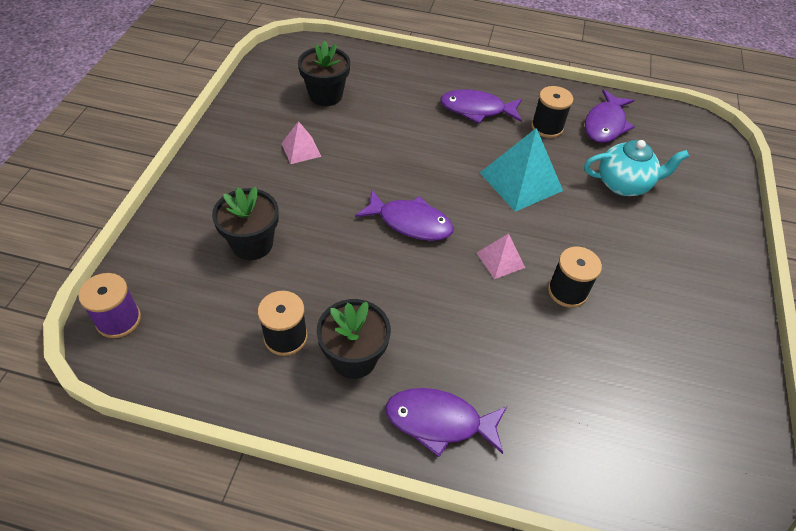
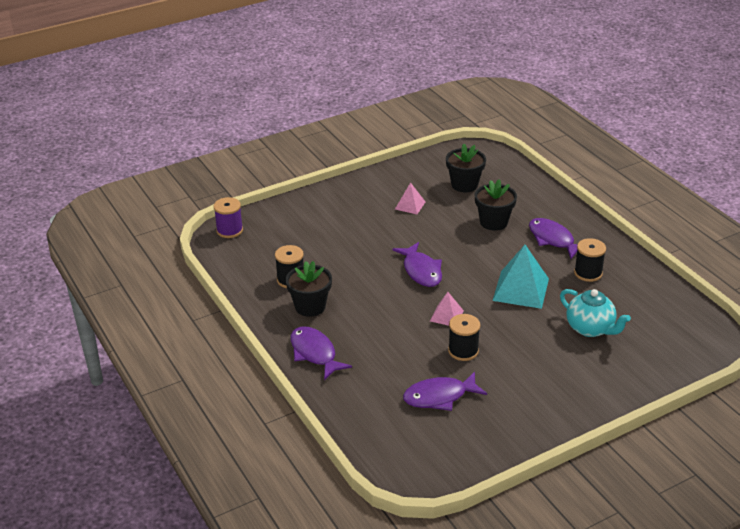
camera: 50 degrees right, 15 degrees down
(252, 244) = (325, 234): black flower pot -> black flower pot (493, 222)
(605, 124) = (636, 293): purple fish -> purple fish (439, 397)

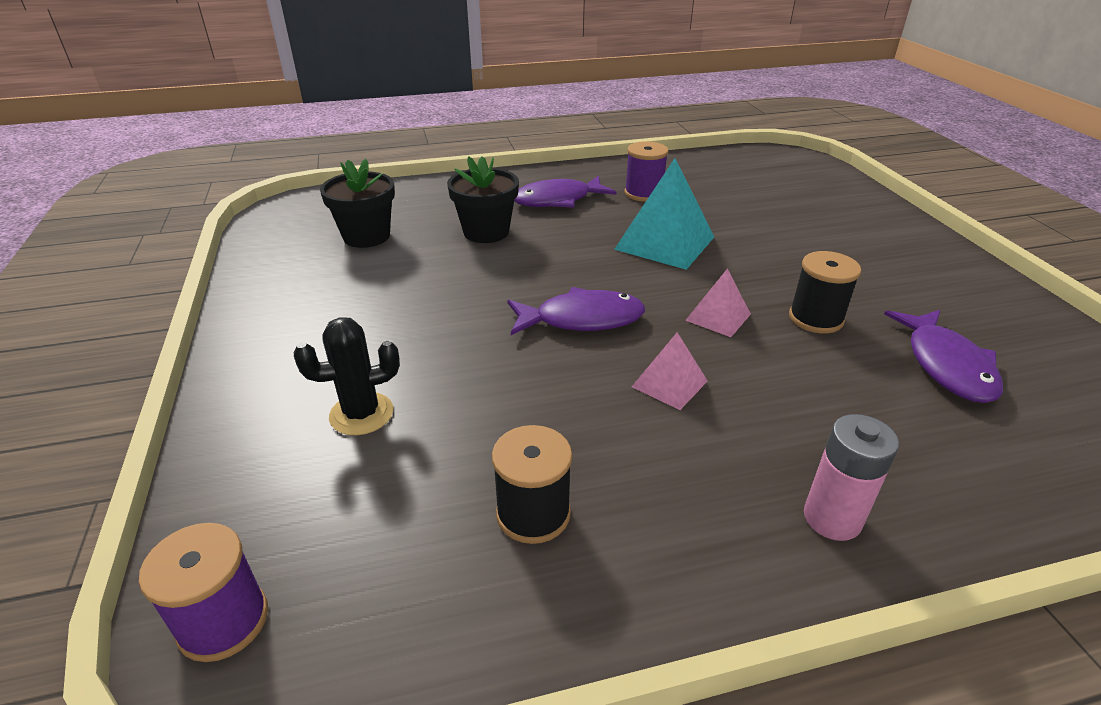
camera: 75 degrees left, 0 degrees up
(310, 306) = (651, 495): black flower pot -> none
(314, 353) = (832, 518): purple fish -> pink battery
(326, 227) = (361, 414): none -> black cactus
(410, 205) = (376, 295): pink pyramid -> pink pyramid (669, 383)
(588, 273) = (643, 193): black spool -> purple spool
(590, 329) = (764, 214): turquoise teapot -> none

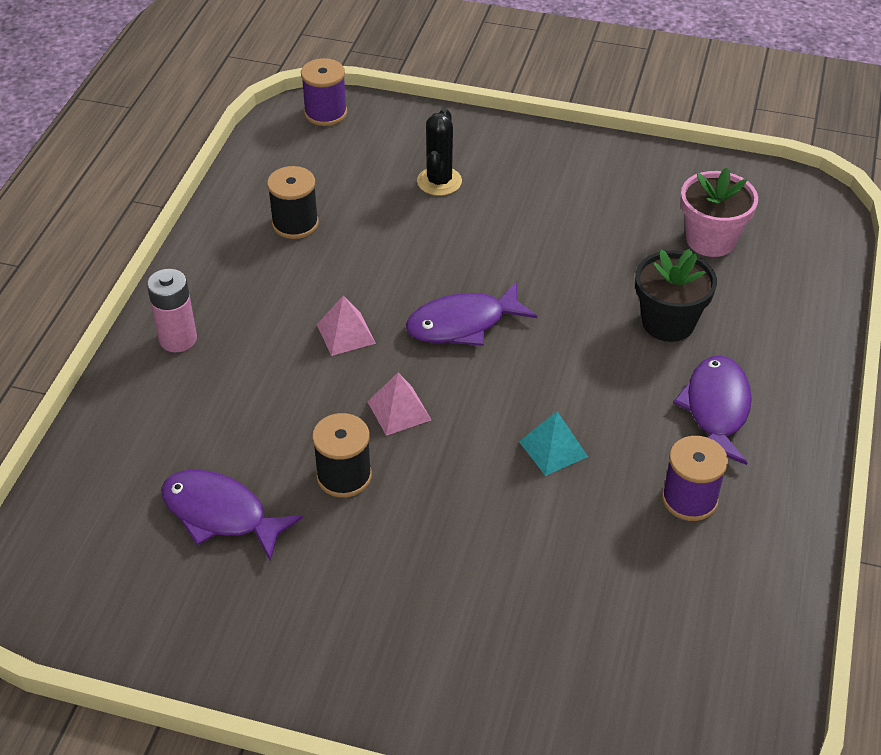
camera: 120 degrees right, 10 degrees up
(366, 236) = (710, 240): black flower pot -> pink flower pot
(582, 319) = (463, 324): purple fish -> purple fish turned 45 degrees clockwise
(664, 243) = (553, 449): turquoise pyramid -> turquoise pyramid, size x0.54

